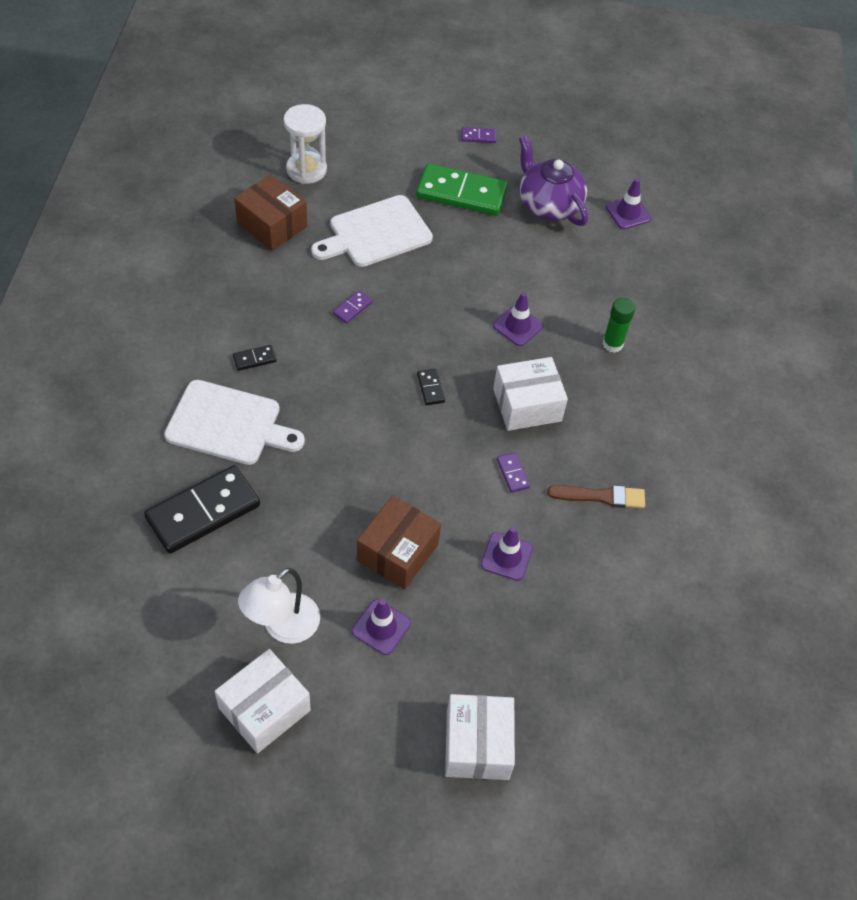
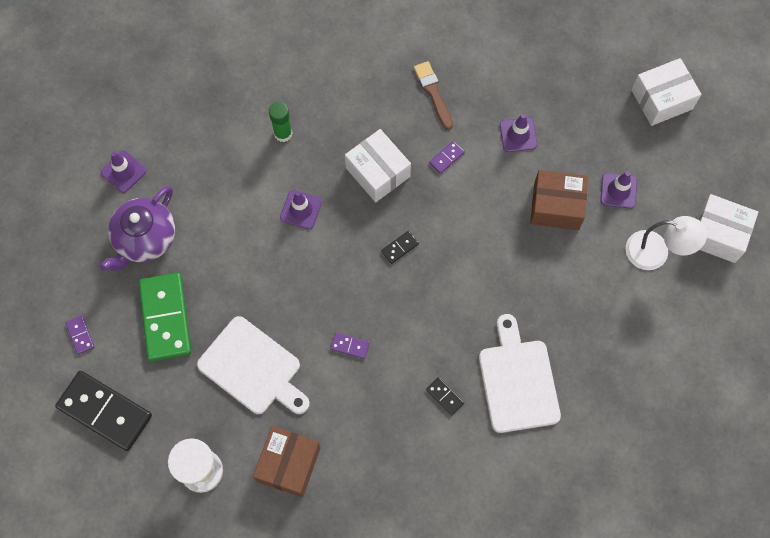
camera: 110 degrees left, 15 degrees up
(203, 511) = (602, 356): black domino -> black domino (105, 411)

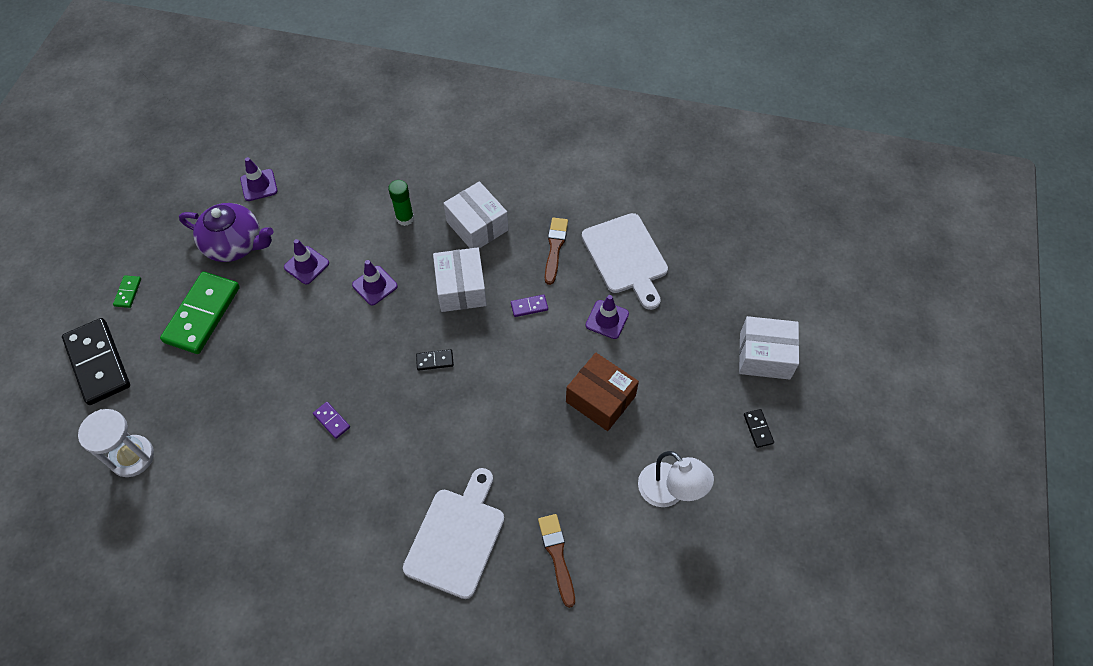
camera: 30 degrees right, 10 degrees down
(80, 335) = (128, 292): purple domino -> green domino
(145, 239) = (235, 244): purple teapot -> purple teapot turned 135 degrees counterclockwise
(253, 368) = (239, 394): white cutting board -> white cutting board (626, 257)
(289, 464) = (205, 494): brown box -> none
(445, 396) = (381, 513): black domino -> black domino (758, 429)
(603, 350) = (557, 556): none -> brown brush
(618, 191) = (669, 416): purple traffic cone -> purple traffic cone (306, 265)
(717, 234) = (742, 508): white box -> white box (477, 226)

